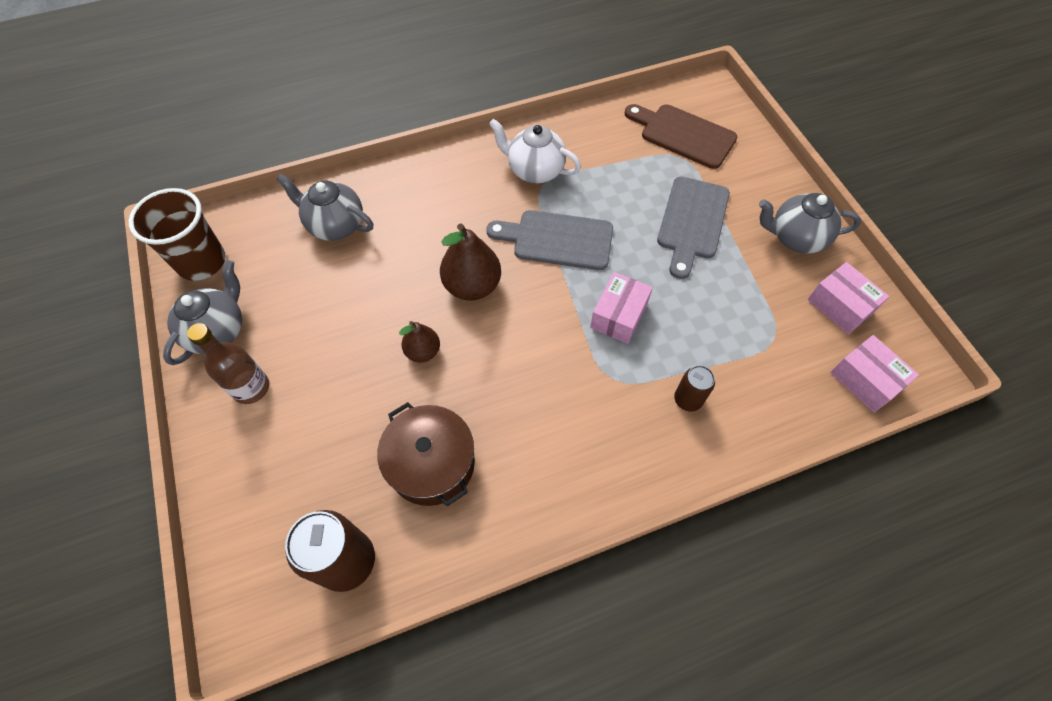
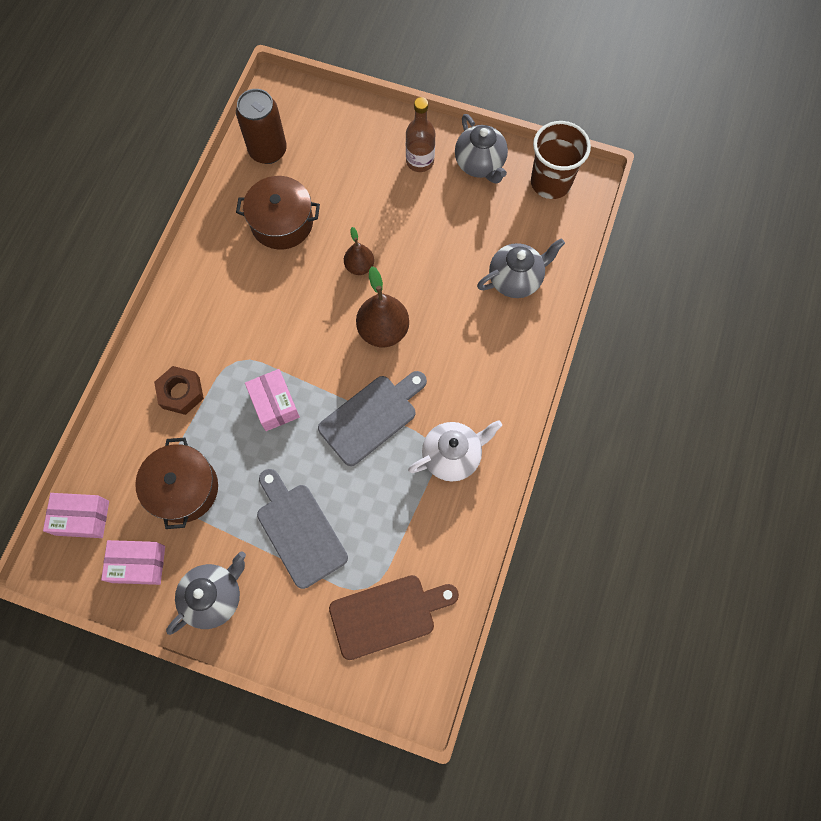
camera: 130 degrees right, 10 degrees up
(687, 399) = (181, 392): brown can -> brown nut
(755, 324) = (184, 488): none -> brown pot

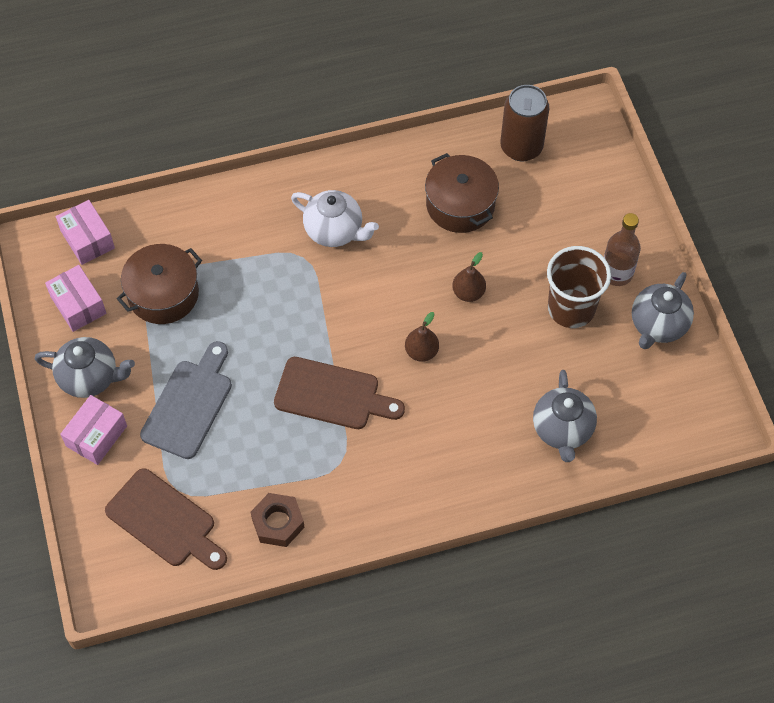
camera: 55 degrees right, 10 degrees down
(181, 392) = (244, 236): brown nut -> brown nut (278, 523)
(274, 404) = (286, 312): pink box -> pink box (96, 436)
(372, 417) = (332, 395): grey cutting board -> brown cutting board
(383, 330) = (421, 352): brown pear -> brown pear, size x0.60
(452, 456) = (345, 484): white teapot -> white teapot (335, 231)
(516, 279) = (562, 430): grey teapot -> grey teapot turned 60 degrees clockwise
(550, 182) = (692, 398): brown cup -> brown cup (571, 308)

